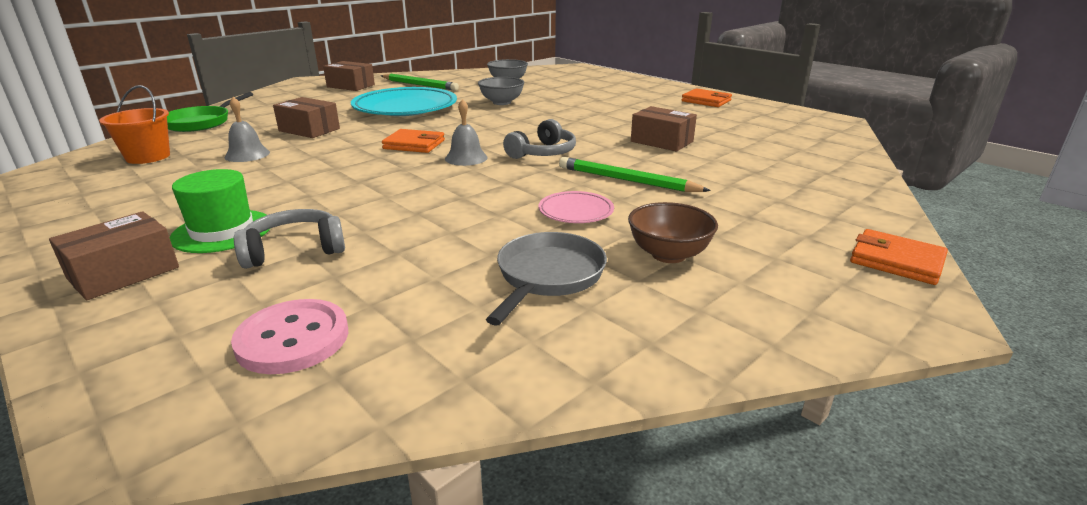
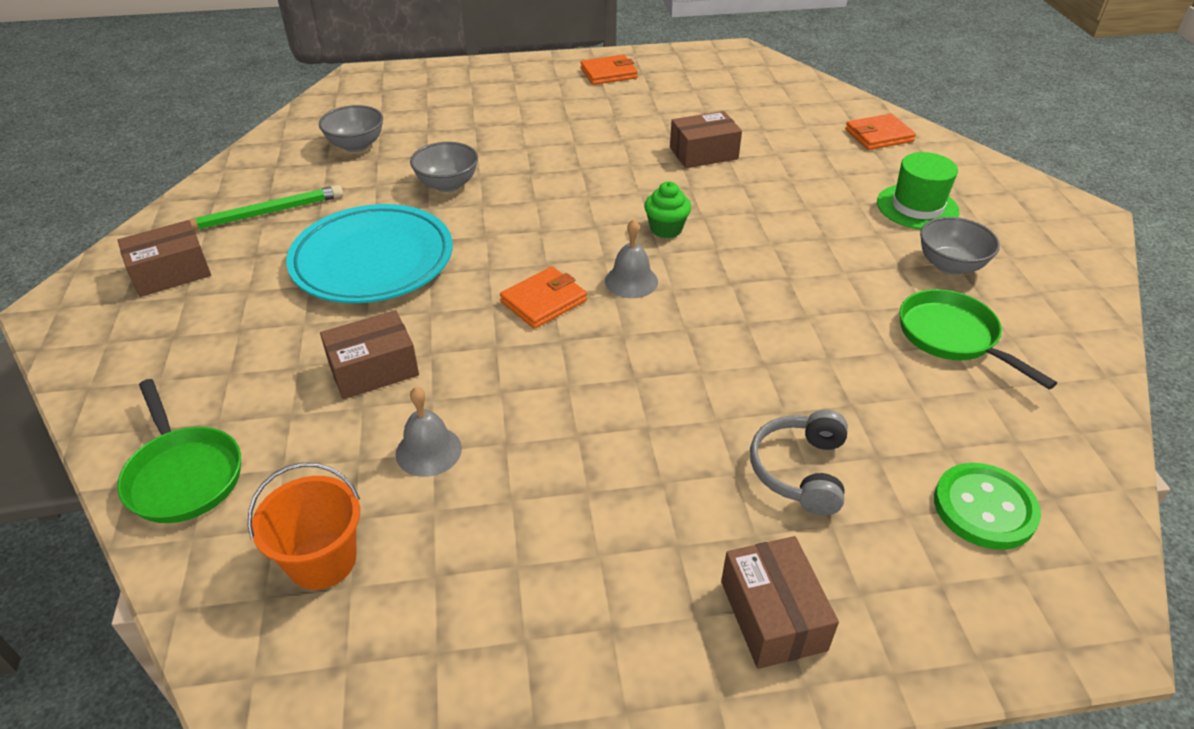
camera: 55 degrees left, 15 degrees up
(222, 231) = (706, 518): green hat -> green hat (917, 207)
(293, 339) = (984, 508): pink button -> green button
(543, 153) = (666, 229): grey headphones -> green cupcake
(548, 277) = (952, 337): grey pan -> green pan
(576, 212) = (836, 272): pink plate -> none
(626, 180) = (786, 216): green pencil -> none
(668, 254) = (950, 265): brown bowl -> grey bowl
(896, 261) = (1017, 184): orange wallet -> orange wallet (878, 136)

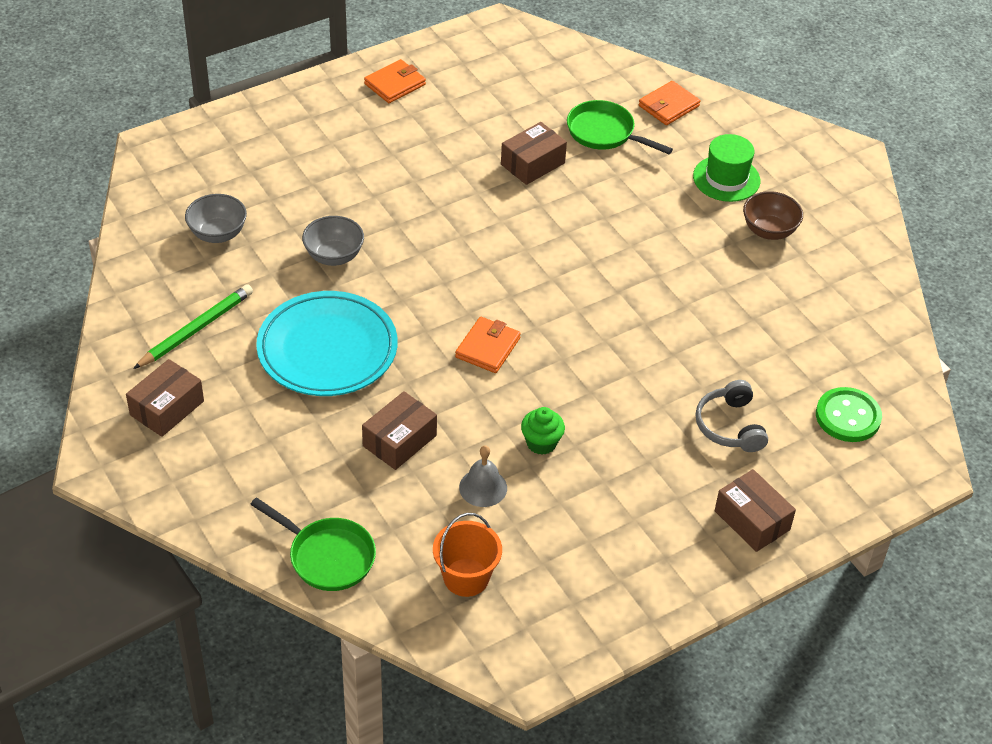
camera: 25 degrees left, 5 degrees up
(631, 281) = (543, 311): grey bell -> none
(666, 229) = (543, 253): green cupcake -> green cupcake (541, 443)
(950, 265) = (769, 231): grey bowl -> brown bowl
(952, 337) = (790, 295): green pan -> green pan (605, 133)

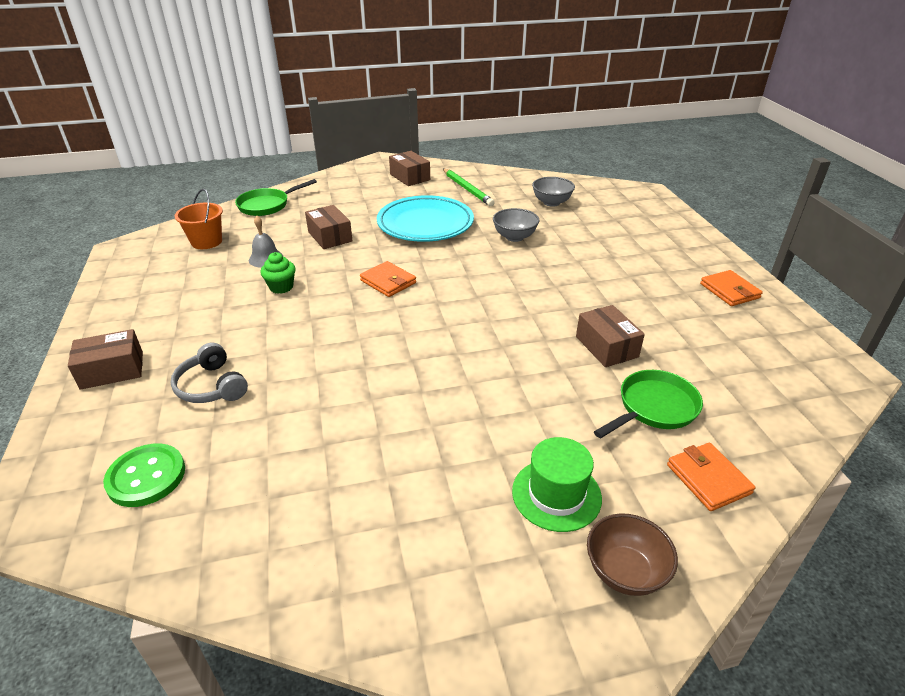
camera: 110 degrees right, 10 degrees down
(730, 426) = (211, 386): grey headphones -> grey headphones turned 135 degrees counterclockwise
(769, 231) = (450, 506): brown bowl -> brown bowl (625, 572)

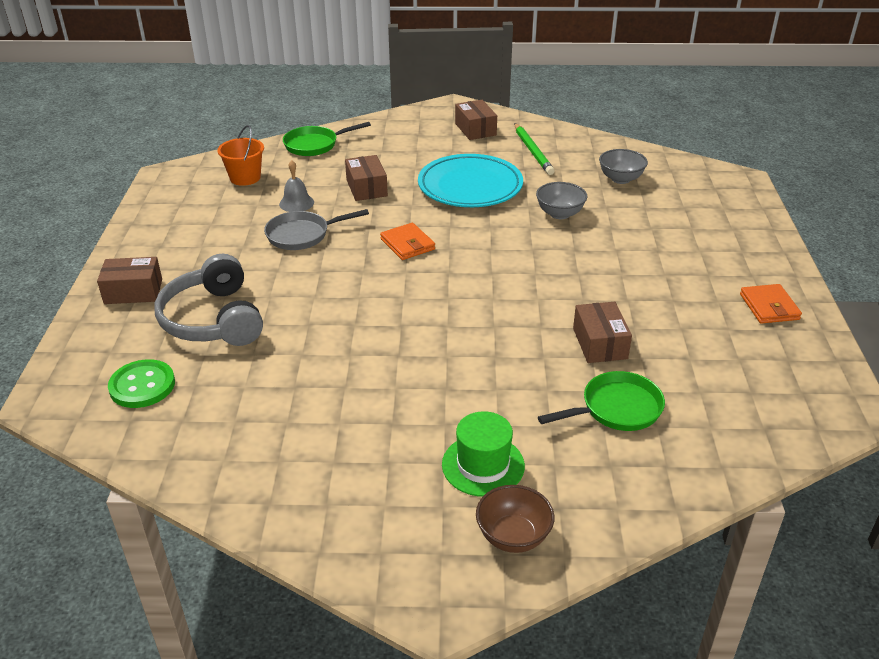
camera: 15 degrees right, 0 degrees up
(211, 386) = (213, 319): grey headphones -> grey headphones, size x1.65
(281, 287) = (302, 235): green cupcake -> grey pan
(708, 479) = (633, 480): orange wallet -> none

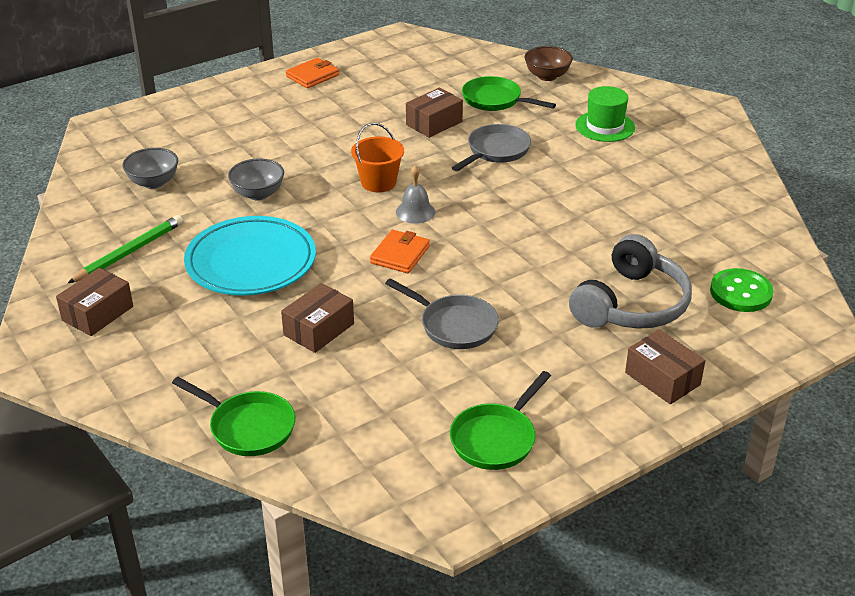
camera: 125 degrees left, 0 degrees up
(191, 209) = (496, 438): none -> green pan
(245, 178) = (386, 439): orange bucket -> orange bucket (378, 182)
(296, 203) = (400, 363): grey bell -> grey bell (415, 212)
(508, 358) = (495, 151): none -> grey pan
(513, 536) = (640, 101): brown bowl -> brown bowl (547, 76)

